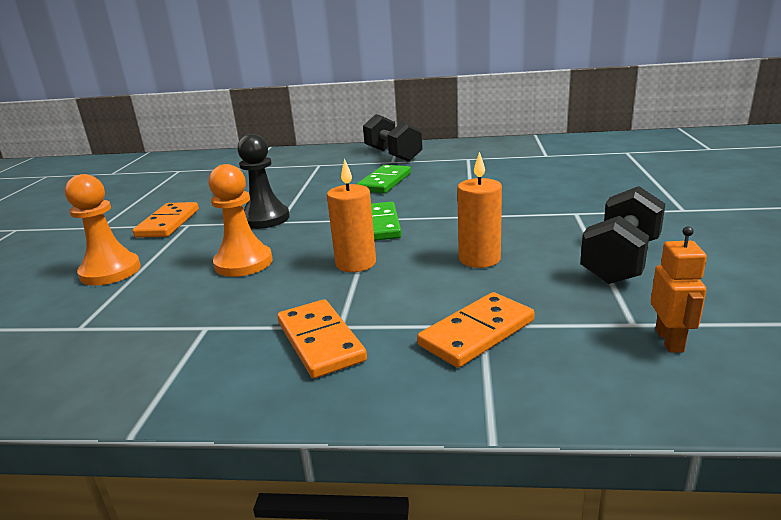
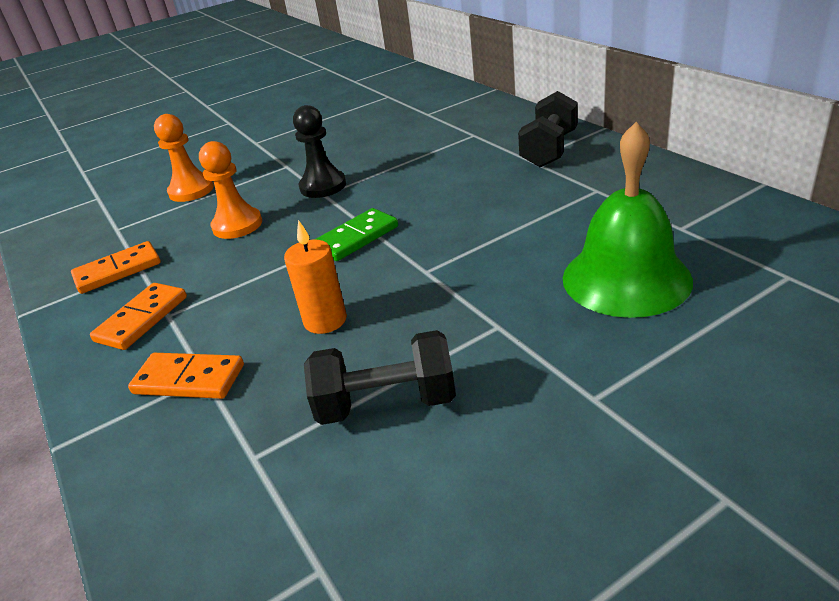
camera: 55 degrees right, 10 degrees up
(168, 223) = (281, 159): orange domino -> orange domino (118, 271)
(356, 263) = (270, 268): orange candle -> none
(384, 182) = (464, 187): green domino -> none
(576, 176) = (626, 278): none -> green bell
(669, 341) = (231, 490): orange robot -> none

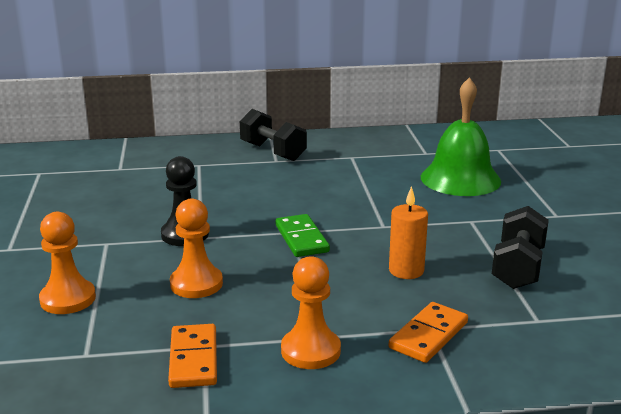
camera: 70 degrees left, 10 degrees down
(142, 319) = (310, 351): orange domino -> orange pawn

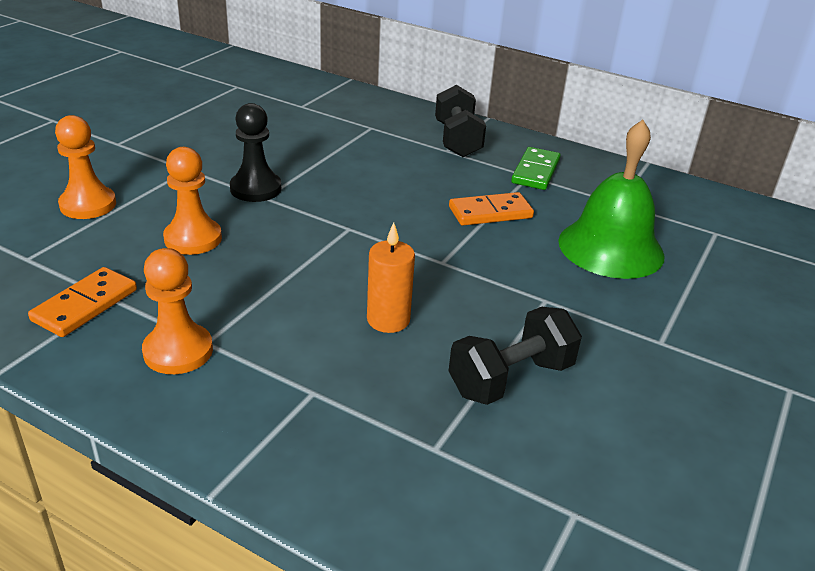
camera: 35 degrees right, 10 degrees up
(302, 238) = (345, 238): green domino -> green domino (536, 171)
(429, 335) = (299, 398): orange domino -> orange domino (490, 213)

